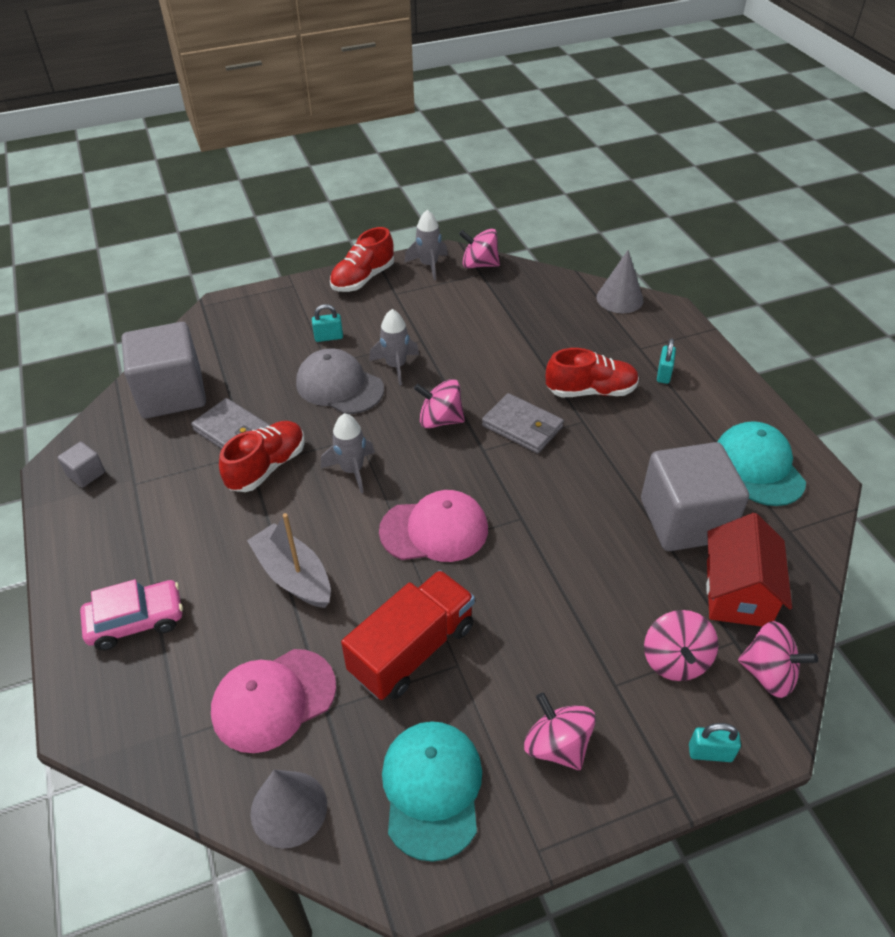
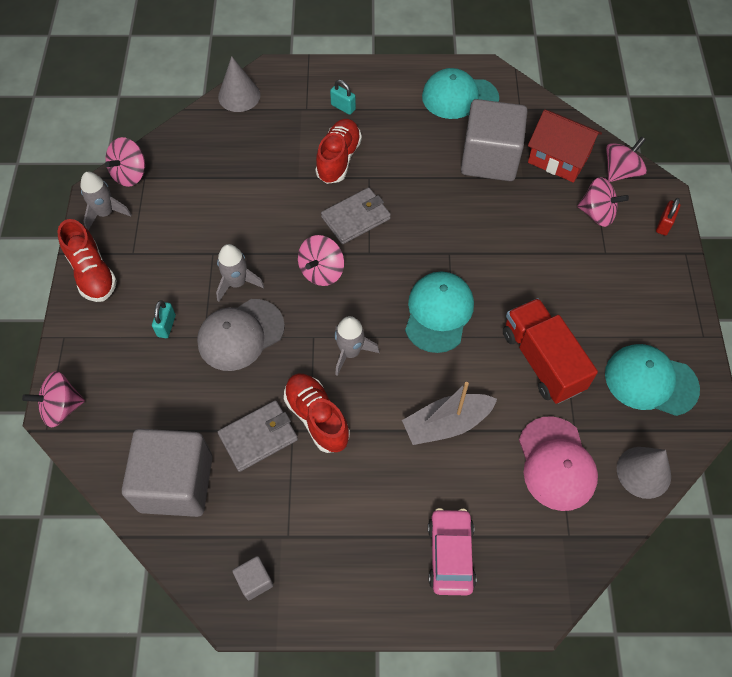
camera: 70 degrees left, 15 degrees up
(434, 530) = (438, 313): pink cap -> turquoise cap
(557, 745) = (638, 301): pink spinning top -> pink spinning top (61, 407)
(710, 753) = (664, 224): turquoise padlock -> red padlock

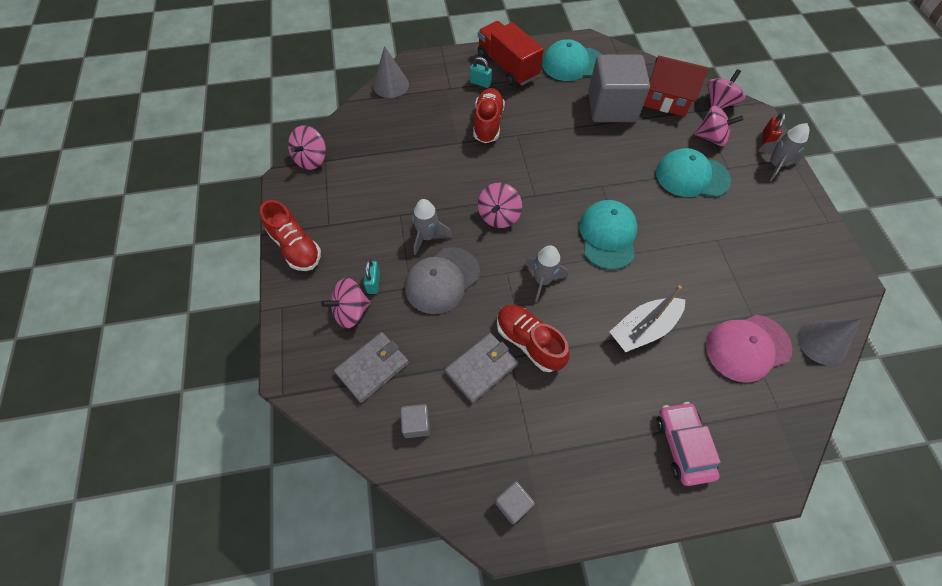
camera: 10 degrees left, 0 degrees up
(61, 407) = (293, 371): pink spinning top -> pink spinning top (351, 311)
(105, 213) = (297, 194): grey rocket -> grey rocket (775, 165)
(176, 483) = (416, 424): grey cube -> grey cube, size x0.41
(356, 218) = (515, 168): grey wallet -> grey wallet (372, 368)
(542, 361) = (706, 262): red truck -> red truck (507, 66)
(556, 463) = (747, 347): pink cap -> pink cap turned 90 degrees clockwise
(650, 381) = (800, 265): turquoise cap -> turquoise cap (691, 176)

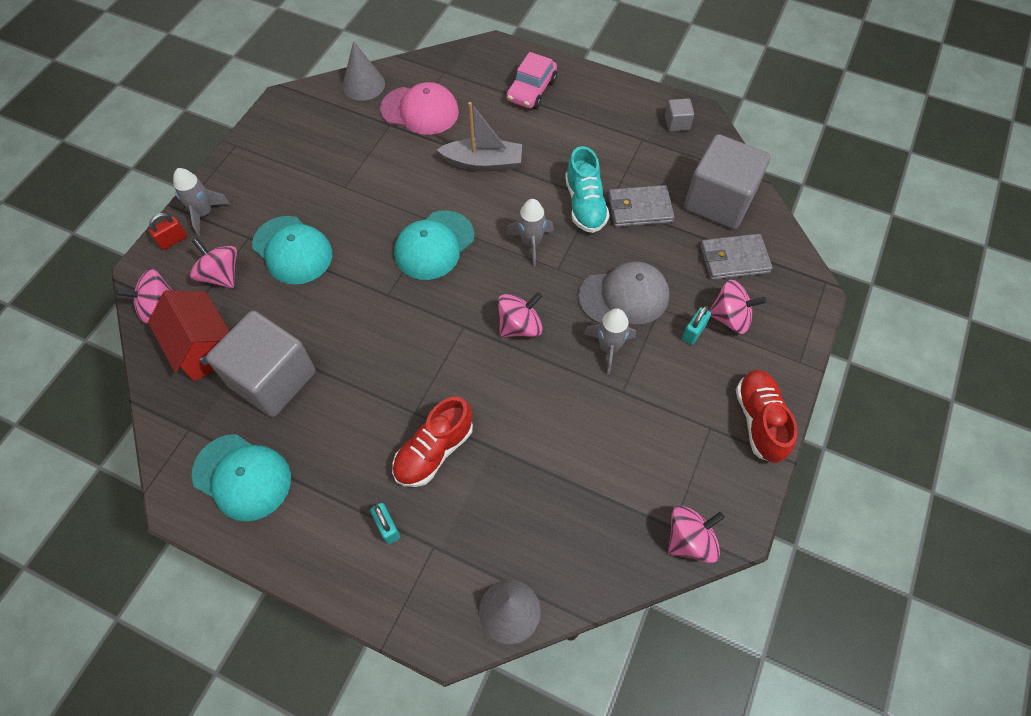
camera: 145 degrees left, 0 degrees up
(416, 424) = (718, 201): grey cube -> grey cube, size x2.41
(507, 66) = (326, 533): red truck -> none
(529, 342) = (585, 205): red shoe -> turquoise shoe

